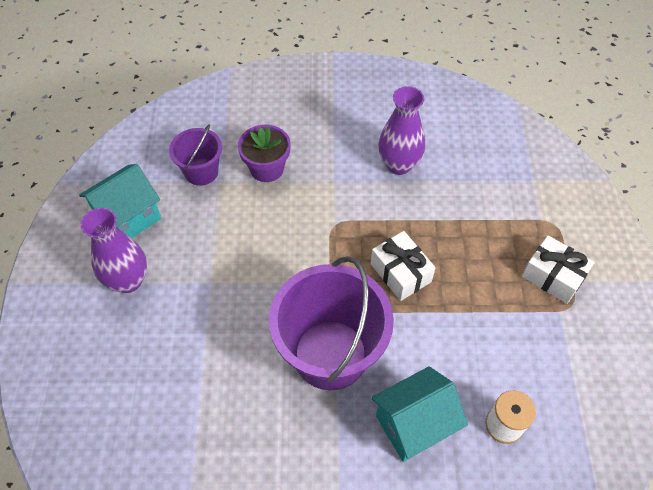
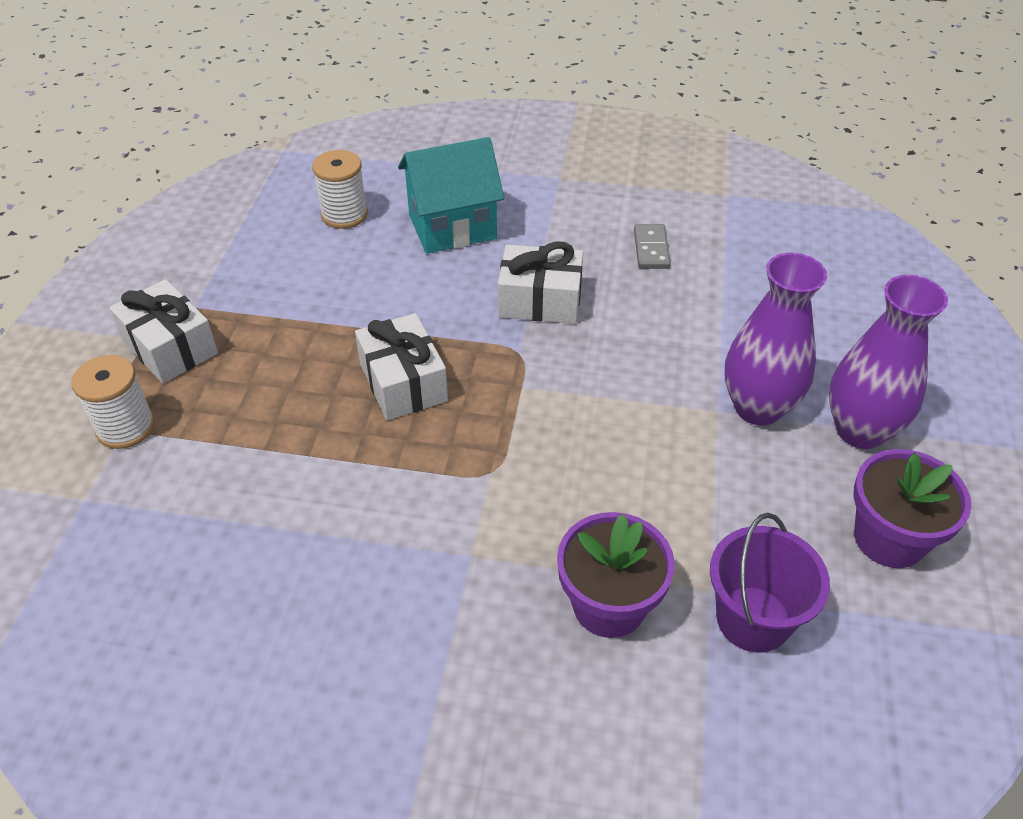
camera: 170 degrees left, 10 degrees down
(128, 218) = (889, 538): turquoise house -> purple flower pot
(254, 424) = (651, 249): none -> grey domino
(330, 354) = (540, 301): purple bucket -> white gift
(398, 165) = (328, 571): purple vase -> purple vase (758, 408)
(541, 220) = (125, 427): none -> white spool

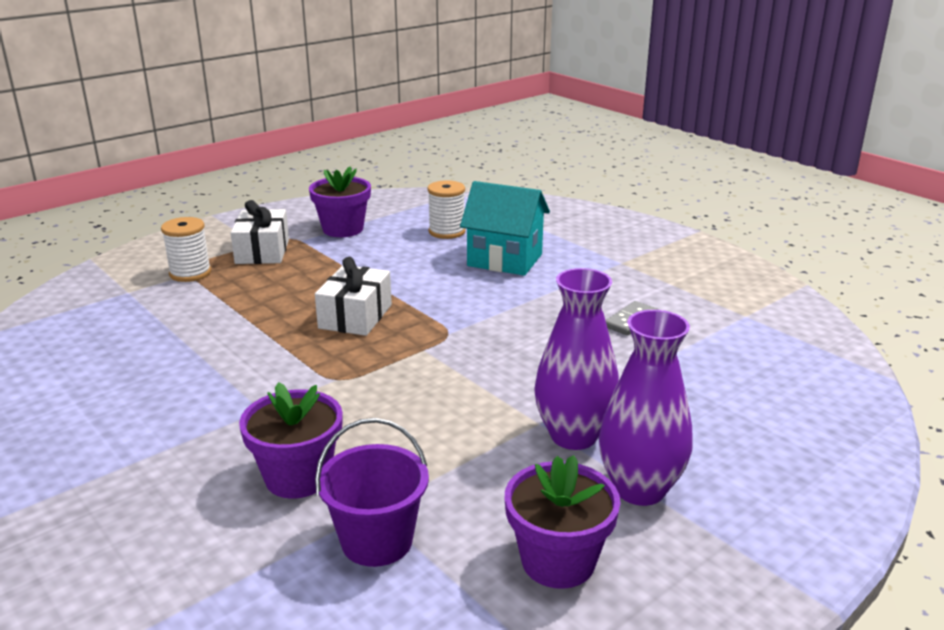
camera: 40 degrees right, 20 degrees down
(222, 266) = (343, 229): none -> purple flower pot
(540, 301) = (504, 315): white gift -> none

